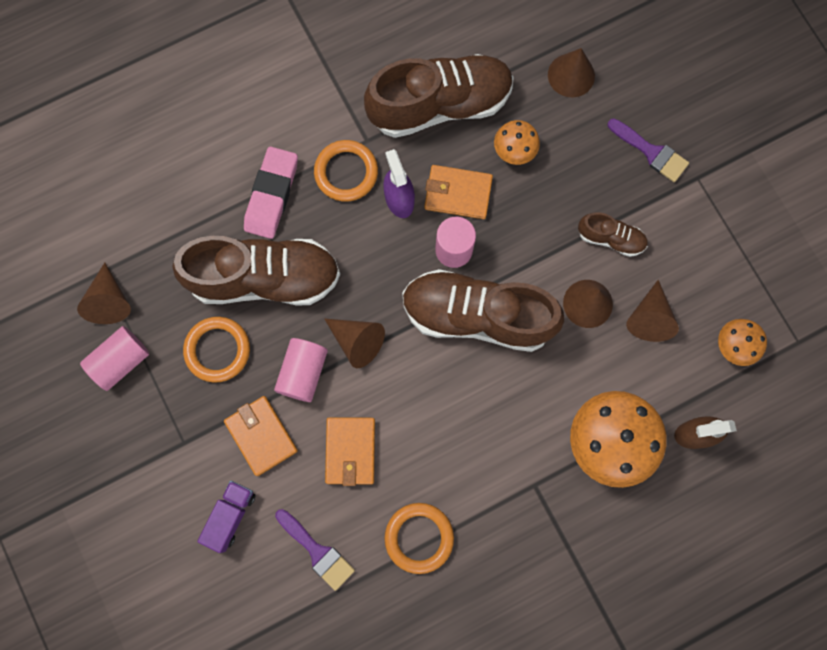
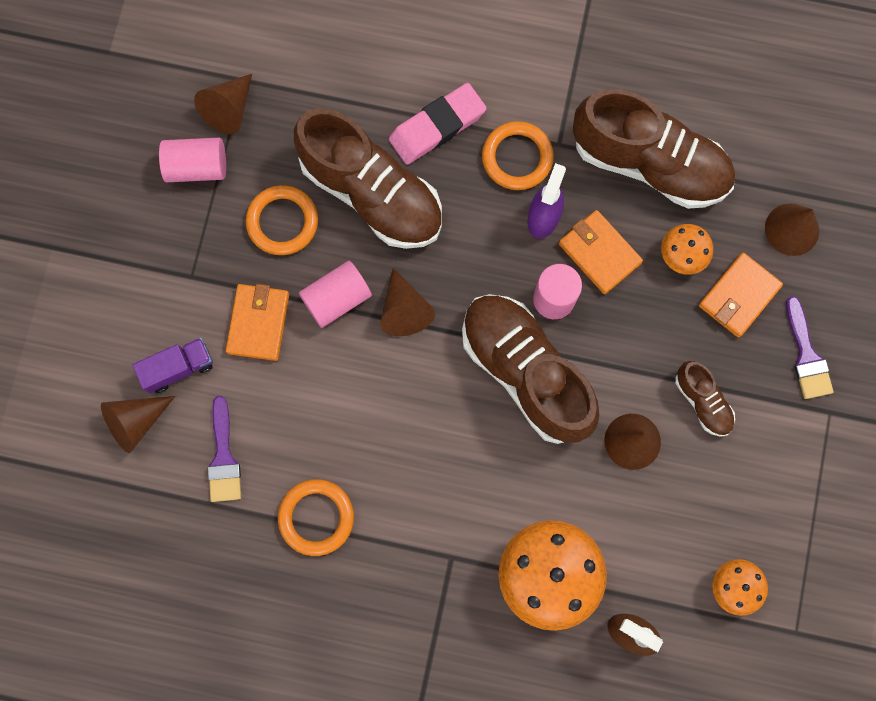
camera: 40 degrees right, 0 degrees up
(350, 451) = (321, 397): orange wallet -> orange wallet (739, 296)
(649, 318) = (677, 499): brown cone -> brown cone (136, 422)

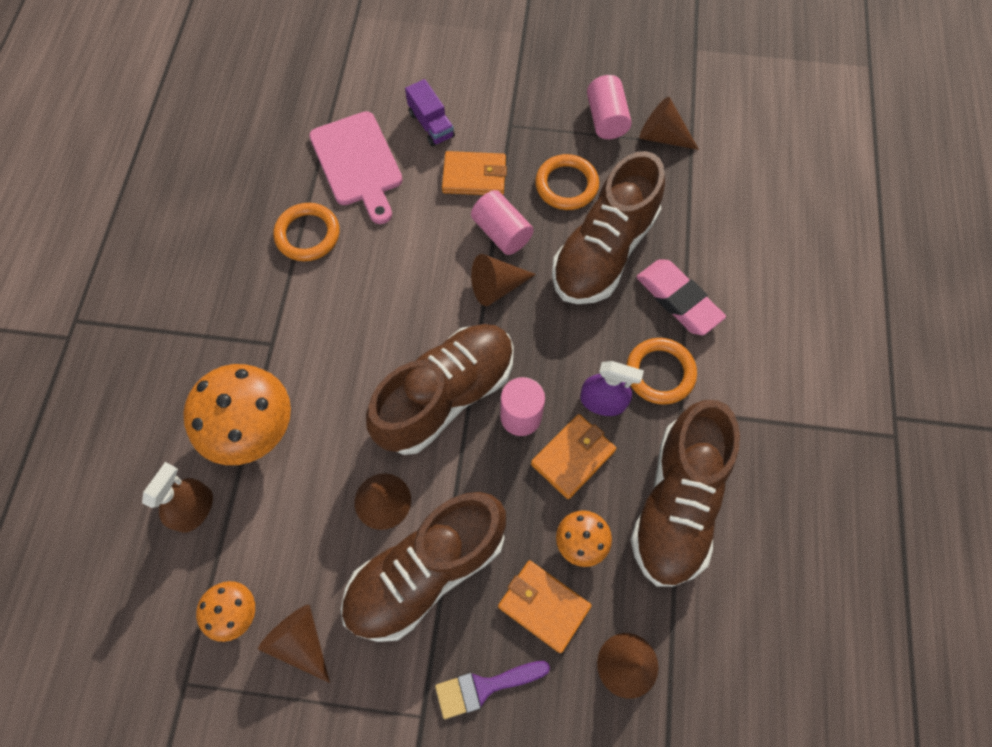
camera: 85 degrees right, 10 degrees down
(136, 422) = (385, 101): brown cone -> brown cone (301, 641)
(223, 457) = (358, 163): purple brush -> pink cutting board
(702, 401) = (426, 571): brown shoe -> brown shoe, size x2.15

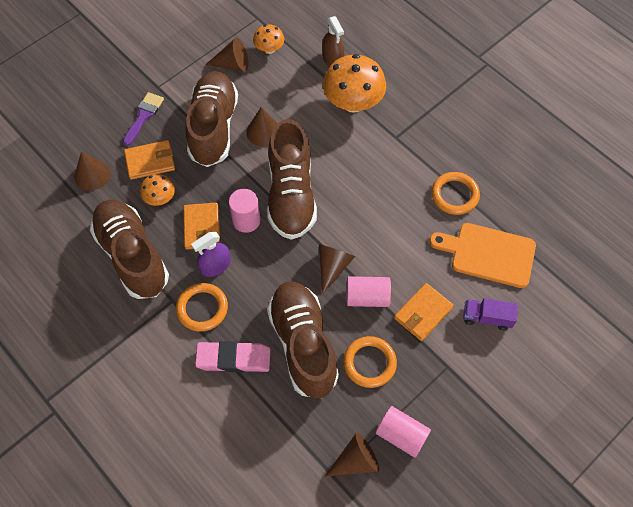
camera: 130 degrees right, 5 degrees down
(358, 163) = (488, 254): pink cutting board -> orange cutting board

